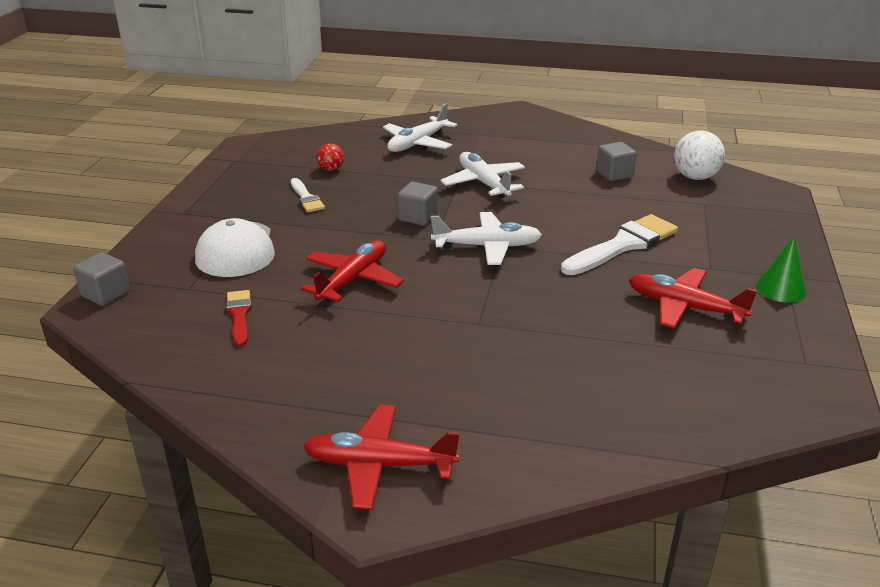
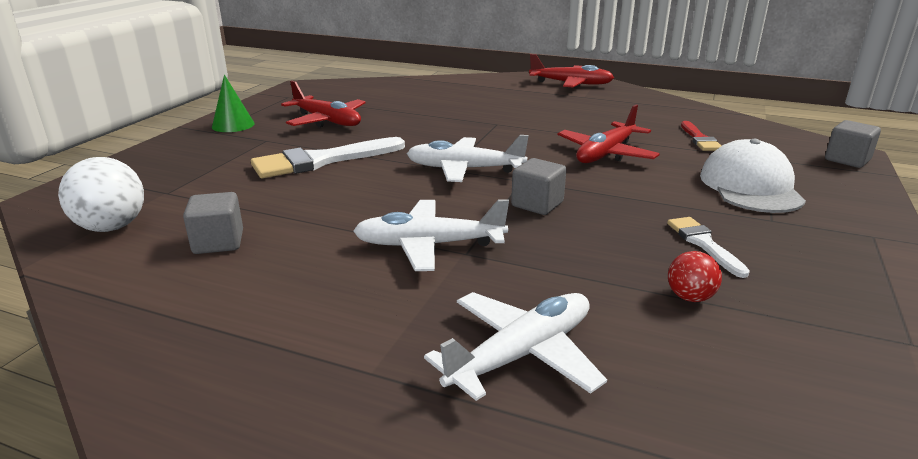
camera: 170 degrees left, 5 degrees down
(483, 183) = (429, 245): white plane -> white plane turned 105 degrees clockwise

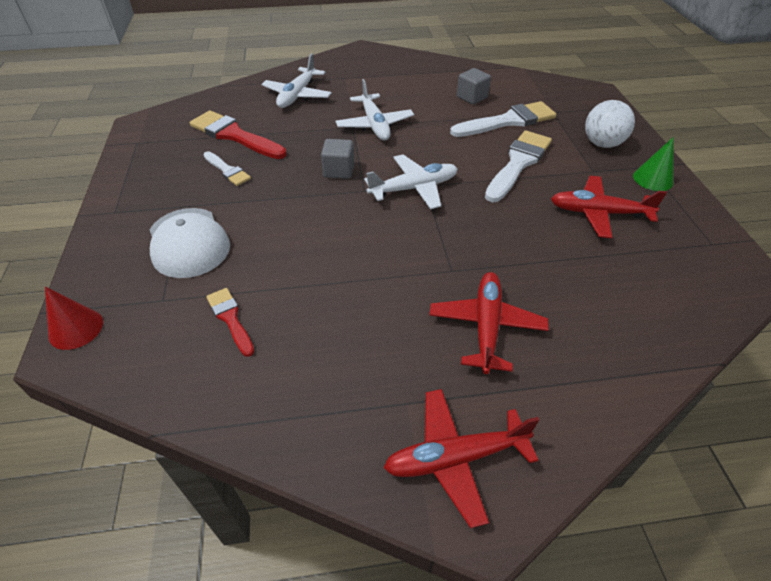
camera: 150 degrees right, 20 degrees up
(112, 227) = (532, 89): white ball -> white ball (602, 144)
(244, 198) = (508, 121): none -> white brush
(429, 245) = (374, 125): white plane -> white plane turned 105 degrees clockwise
(606, 154) = (318, 251): red plane -> red plane (486, 326)
(690, 297) = (234, 135): red ball -> red brush
(847, 160) = (76, 328): grey cube -> red cone

